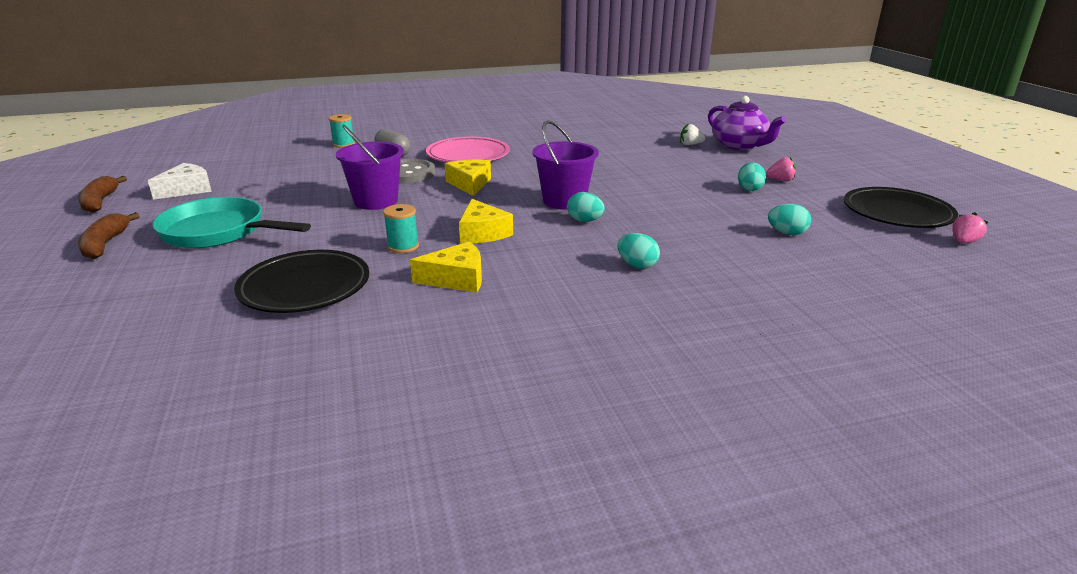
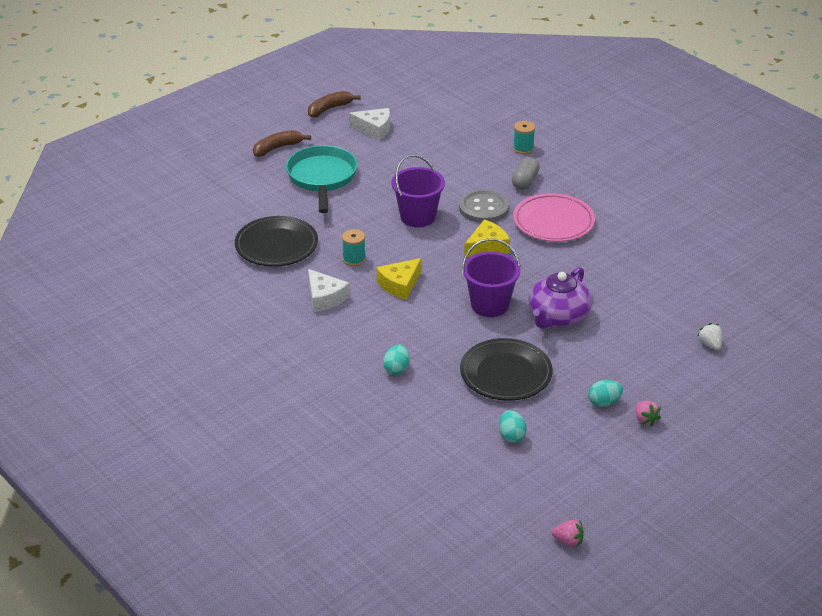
camera: 65 degrees right, 10 degrees up
(456, 279) = (325, 298): yellow cheese -> white cheese
(585, 221) = (457, 326): turquoise egg -> none
(739, 145) = (739, 379): purple teapot -> purple teapot (557, 316)
(897, 213) = (611, 500): black plate -> black plate (505, 374)

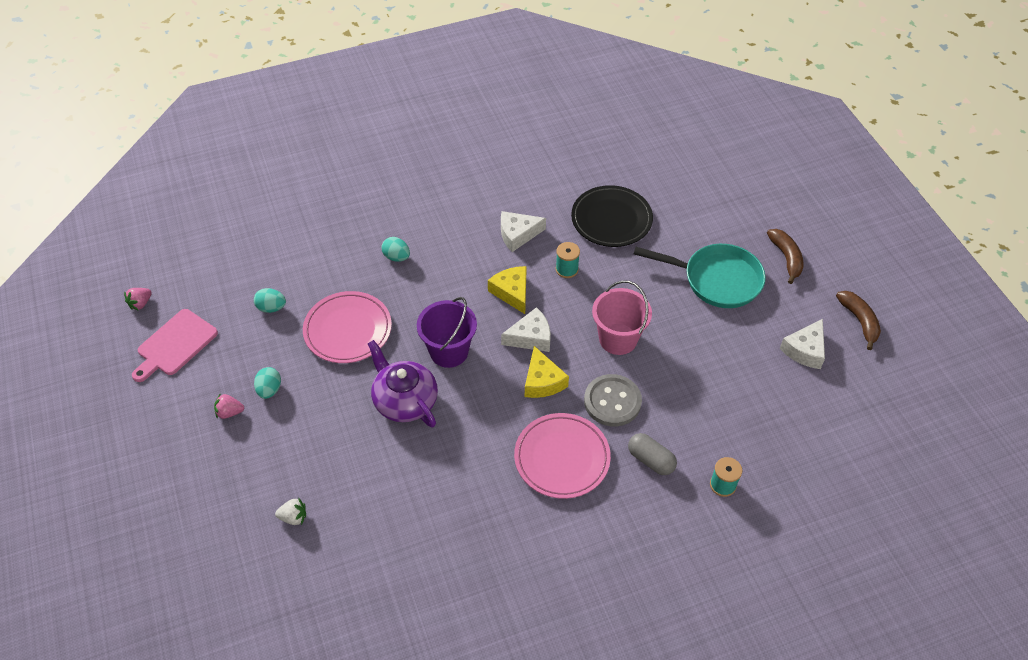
camera: 110 degrees right, 15 degrees up
(418, 217) = (618, 339): purple bucket -> pink bucket
(445, 263) = (531, 337): none -> white cheese
(505, 374) = (348, 330): black plate -> pink plate
(599, 490) = (175, 344): none -> pink cutting board

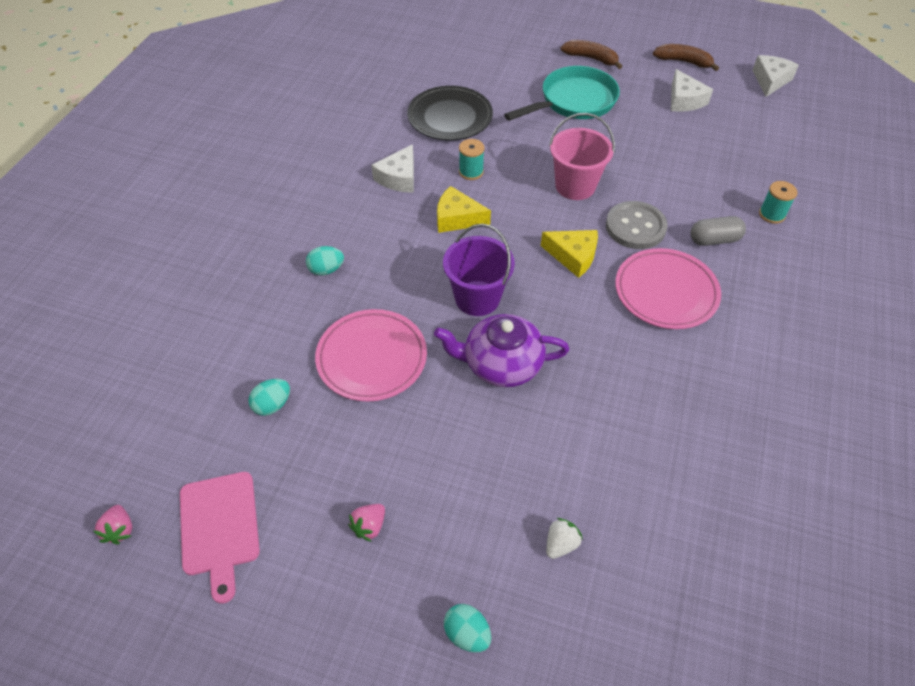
camera: 50 degrees left, 0 degrees up
(269, 390) = (377, 470): turquoise egg -> turquoise egg (467, 633)
(531, 337) = (519, 235): white cheese -> white cheese (770, 80)

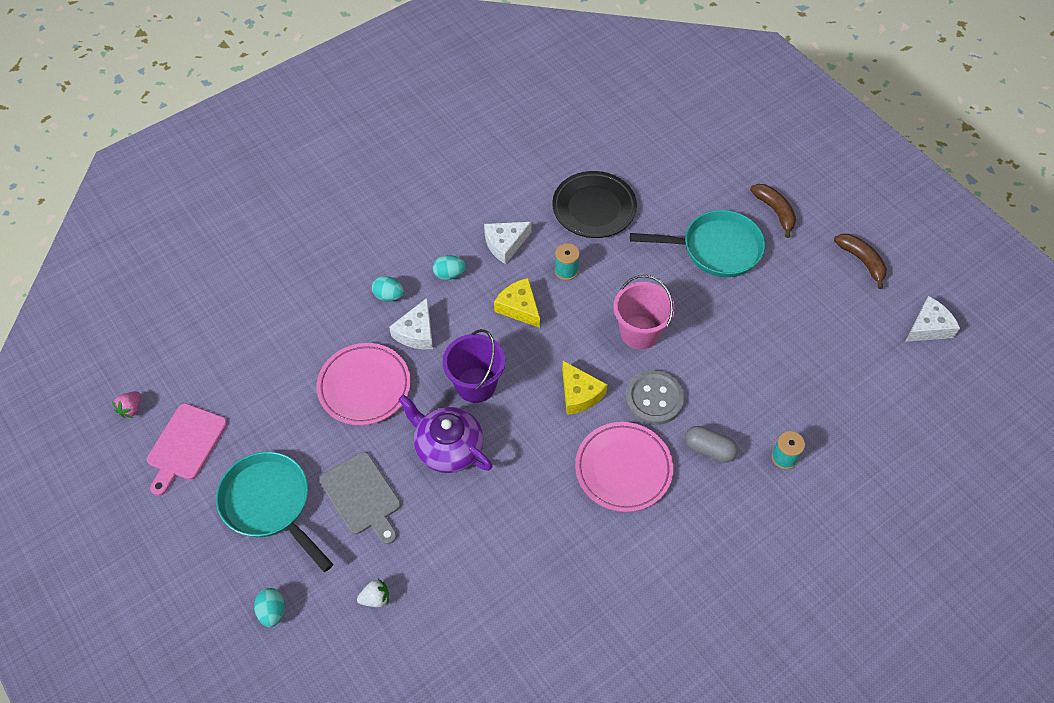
camera: 35 degrees right, 5 degrees up
(272, 405) = (275, 381): turquoise egg -> turquoise egg (449, 274)
(369, 526) = (270, 504): pink strawberry -> turquoise pan
(459, 457) = (362, 496): none -> grey cutting board
(684, 100) = (820, 302): white cheese -> white cheese (416, 332)

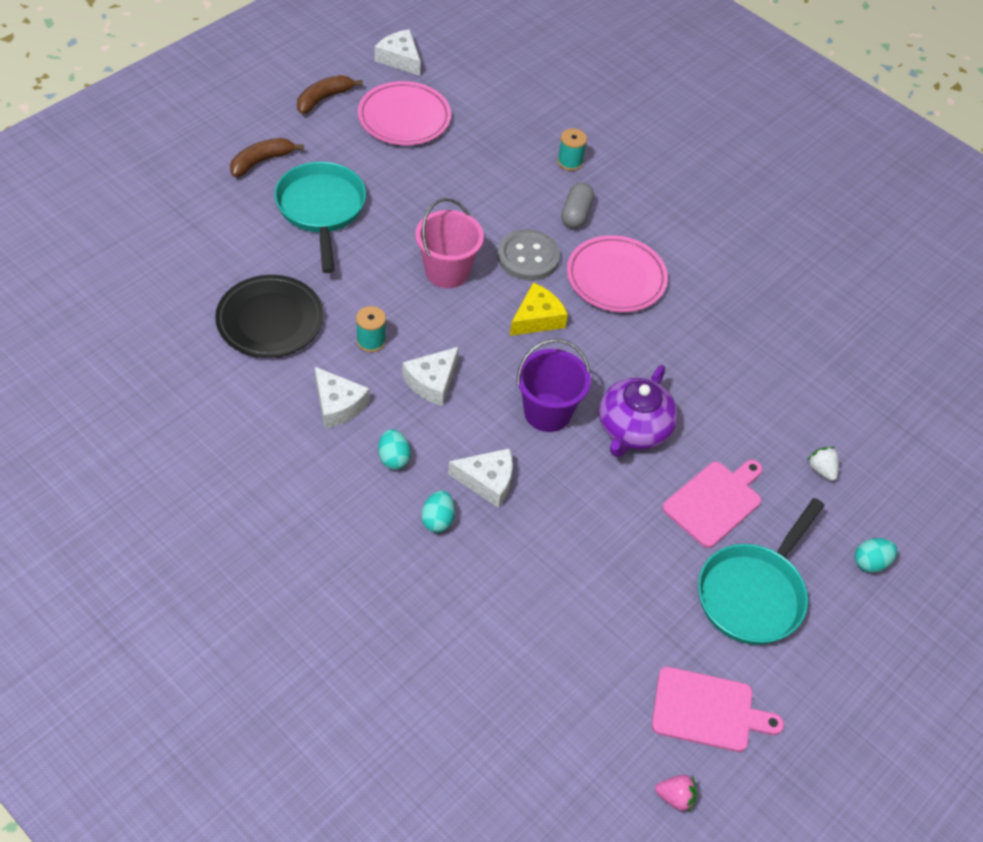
camera: 105 degrees left, 5 degrees down
(362, 496) = (715, 502): grey cutting board -> pink cutting board
(364, 386) = (576, 524): pink plate -> pink plate (404, 118)
(519, 307) = (432, 382): yellow cheese -> white cheese

